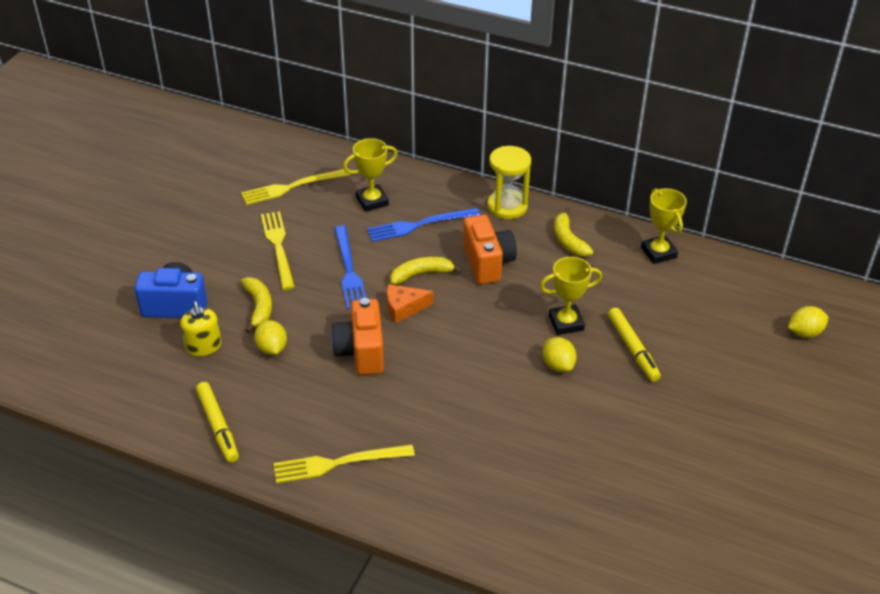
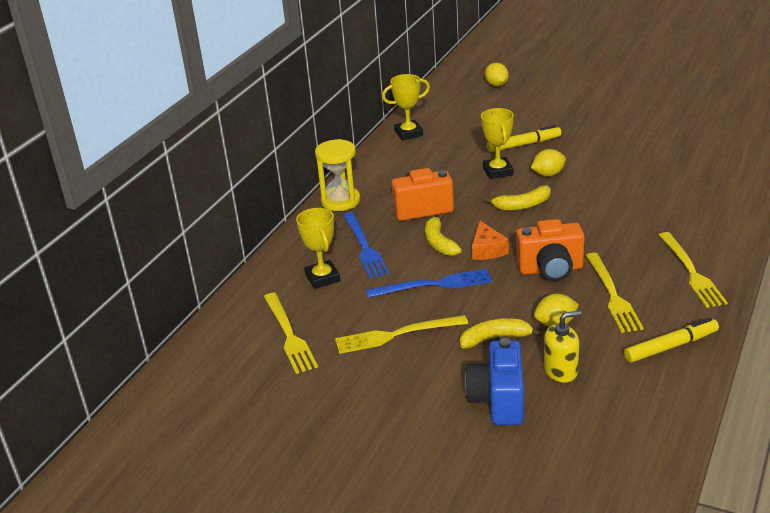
camera: 85 degrees left, 10 degrees down
(309, 394) = (612, 295): none -> yellow fork
(568, 240) = (391, 171): yellow banana -> yellow banana (522, 205)

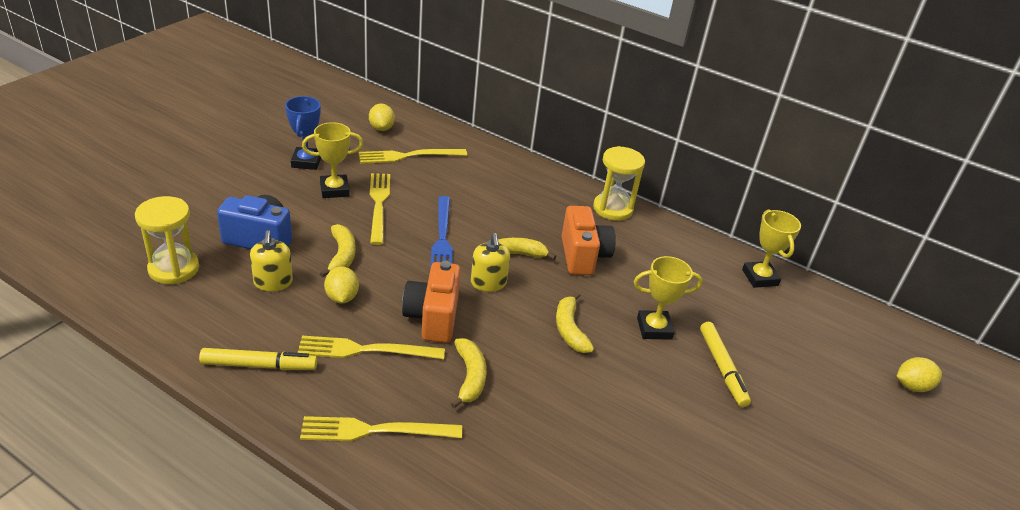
camera: 90 degrees right, 5 degrees up
(322, 278) = (481, 181): yellow trophy -> yellow trophy (334, 190)
(330, 410) = (306, 162): none -> blue trophy
(364, 247) = (523, 210): blue fork -> none
(487, 249) = (488, 283): orange cheese -> yellow soap dispenser
(548, 174) = (639, 370): yellow lemon -> yellow lemon (381, 128)
(582, 446) = (174, 269): none -> yellow hourglass
(606, 241) = (470, 377): none -> yellow banana
(670, 346) = (259, 365): yellow marker -> yellow marker turned 75 degrees counterclockwise

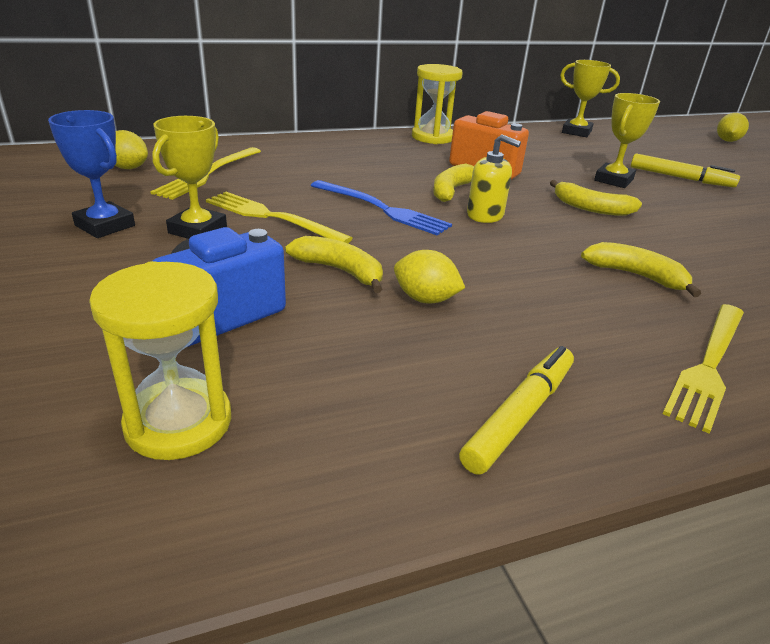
camera: 50 degrees left, 5 degrees down
(273, 282) = (336, 338): yellow soap dispenser -> none
(366, 350) = (546, 318): yellow fork -> none
(433, 318) = (518, 260): orange camera -> none

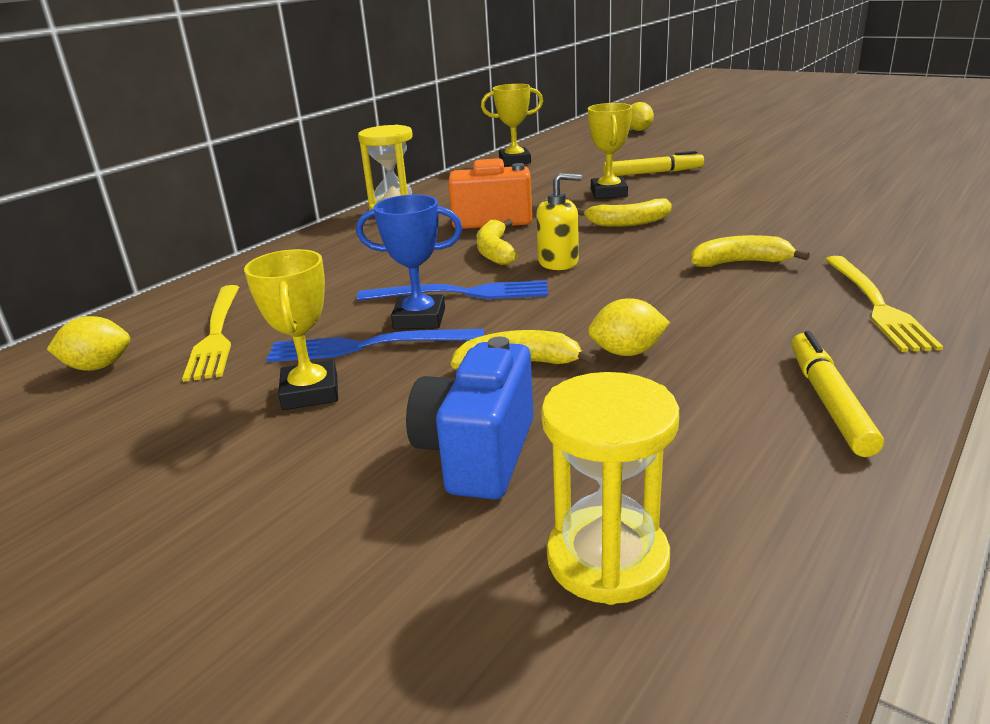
camera: 30 degrees left, 5 degrees down
(105, 225) = (190, 437): blue trophy -> blue trophy (419, 318)
(272, 217) = (368, 346): yellow fork -> blue fork

